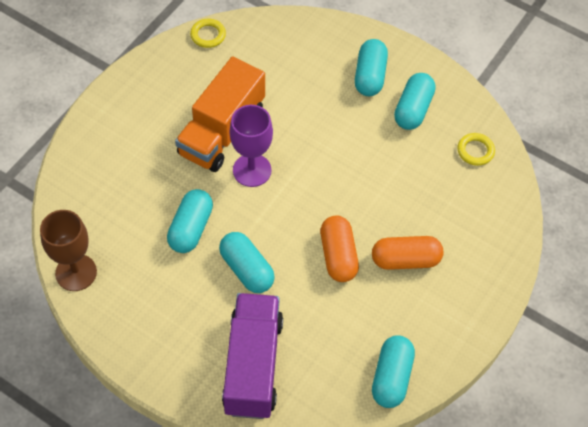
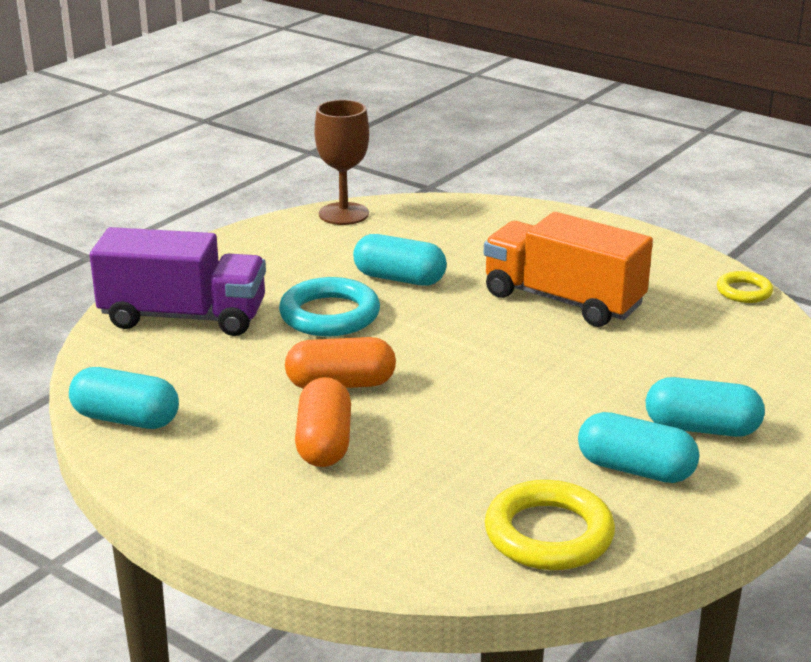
camera: 95 degrees right, 30 degrees down
(246, 269) = (329, 315): turquoise capsule -> turquoise ring
(252, 170) = (496, 321): purple goblet -> none
(475, 151) = (548, 534): yellow ring -> yellow ring, size x1.77

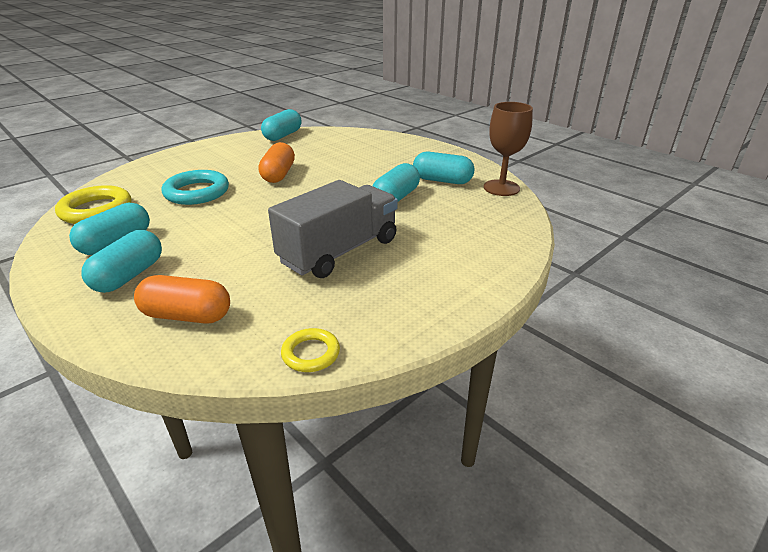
camera: 100 degrees right, 5 degrees up
(184, 317) = (370, 146): purple truck -> none
(324, 443) = (228, 168): orange capsule -> orange capsule (187, 315)
(329, 251) = (442, 180): none -> turquoise capsule
(329, 315) = (356, 176): turquoise ring -> turquoise ring (197, 192)
(563, 300) = (339, 251): orange truck -> grey truck

